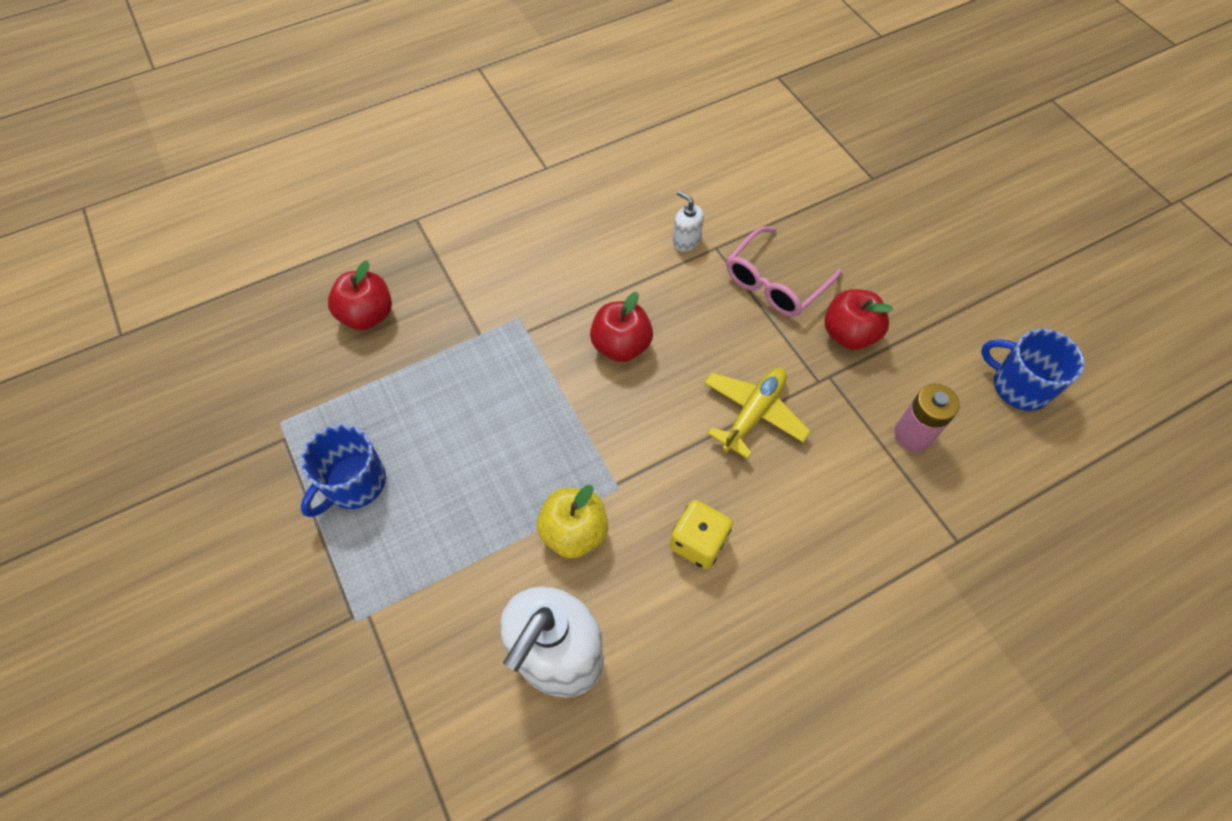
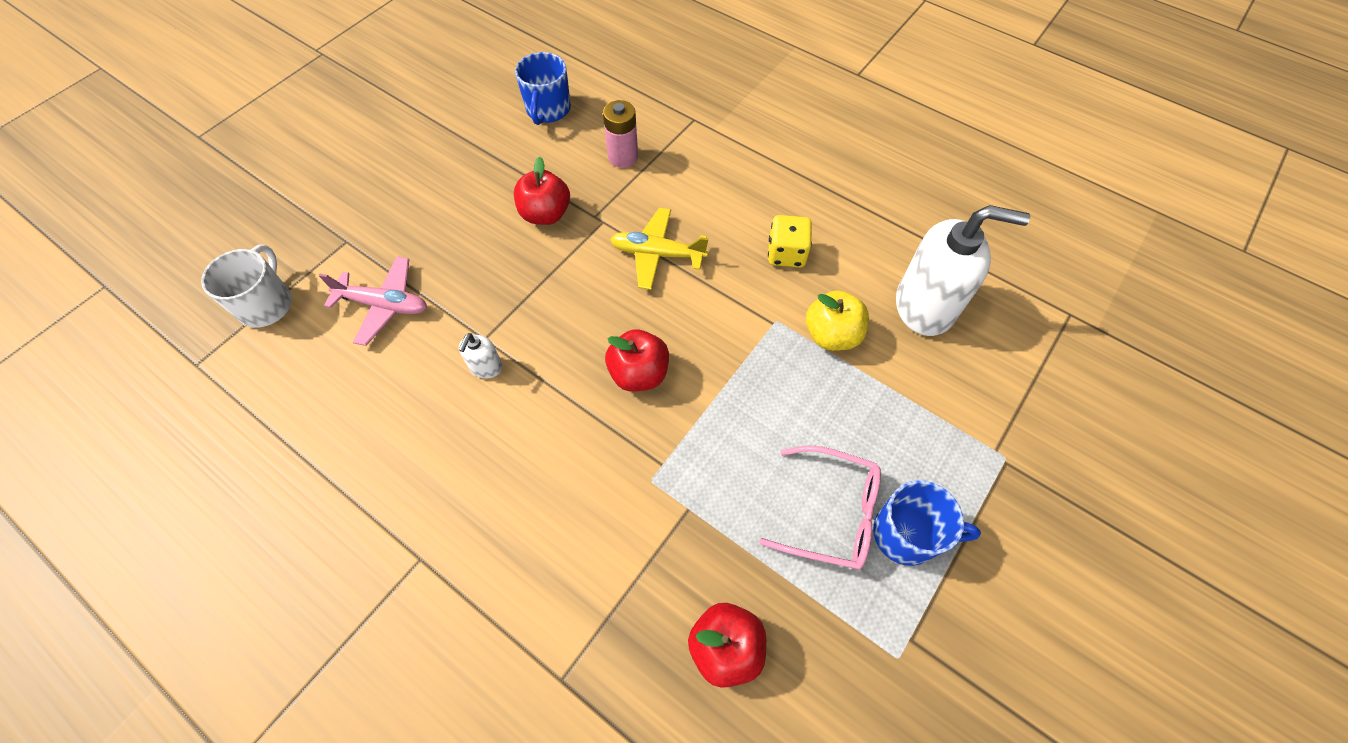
camera: 115 degrees left, 0 degrees up
(775, 283) = (511, 279): pink glasses -> pink glasses (832, 513)
(785, 189) = (384, 305): none -> pink plane
(820, 120) = (266, 304): none -> white mug

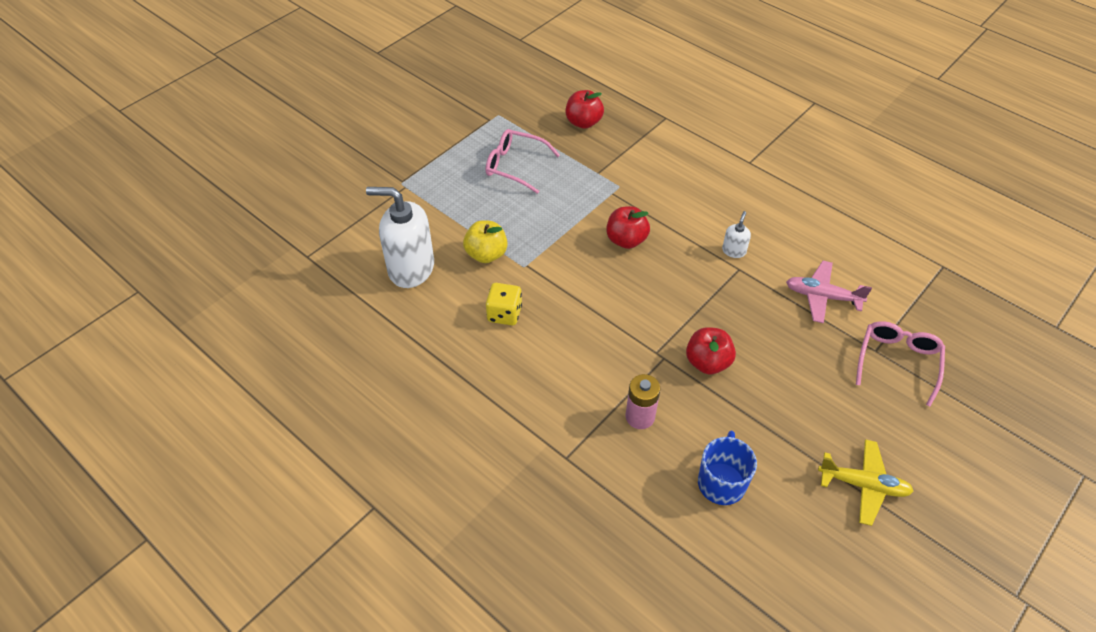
camera: 175 degrees left, 10 degrees down
(266, 304) = (915, 303): white mug -> none
(326, 230) = (897, 362): none -> pink glasses
(657, 254) = (610, 321): yellow plane -> yellow plane (863, 485)
(907, 534) = (475, 155): blue mug -> none

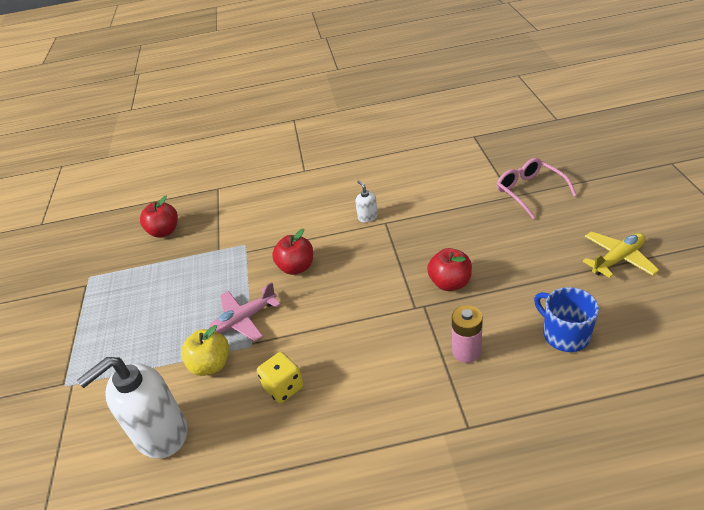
camera: 45 degrees left, 10 degrees down
(515, 166) = (149, 294): pink glasses -> none
(822, 296) = (447, 196): pink plane -> pink plane (244, 319)

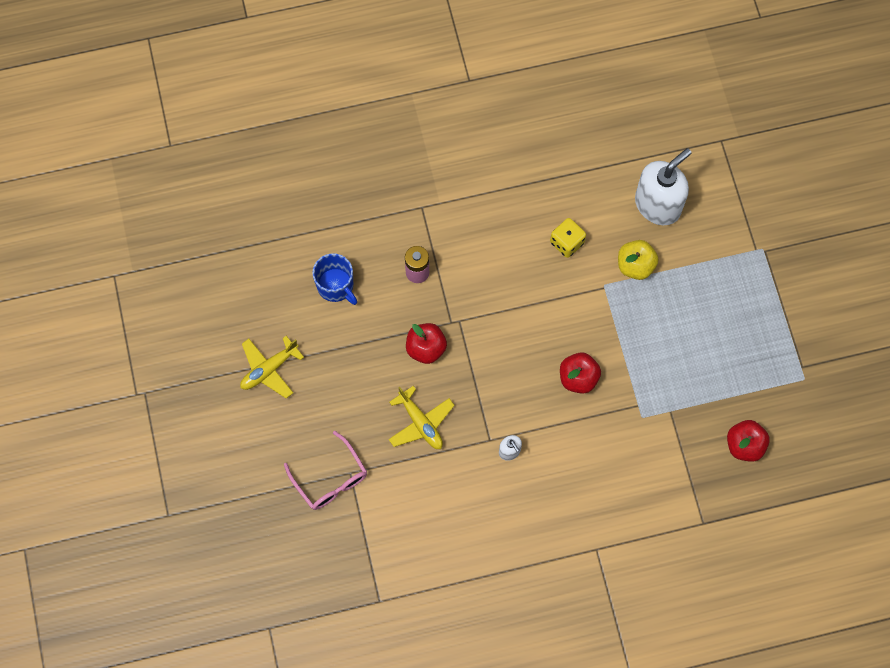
camera: 170 degrees right, 30 degrees up
(244, 319) = (617, 314): pink plane -> none
(450, 229) = (420, 423): none -> yellow plane

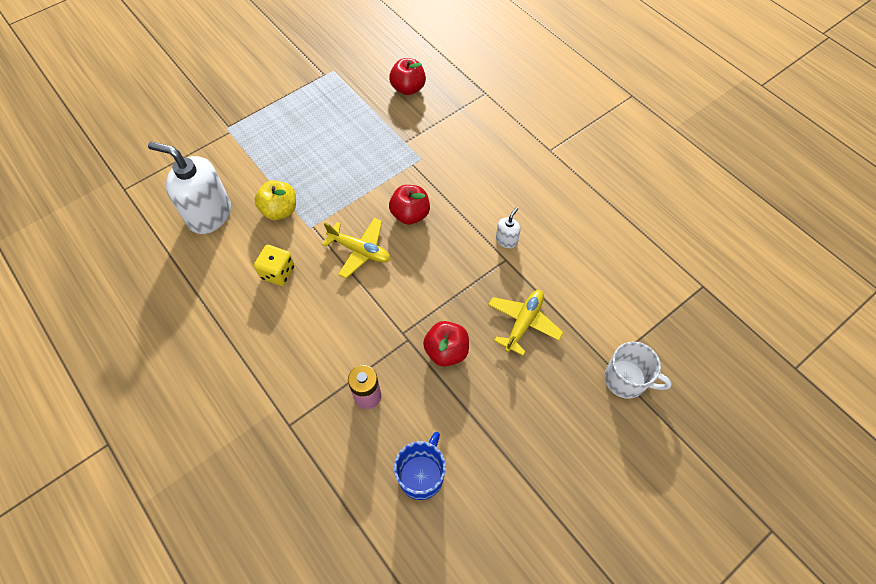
camera: 115 degrees left, 10 degrees down
(269, 369) = (553, 502): yellow plane -> yellow plane (360, 251)
(330, 479) = (626, 380): pink glasses -> white mug

